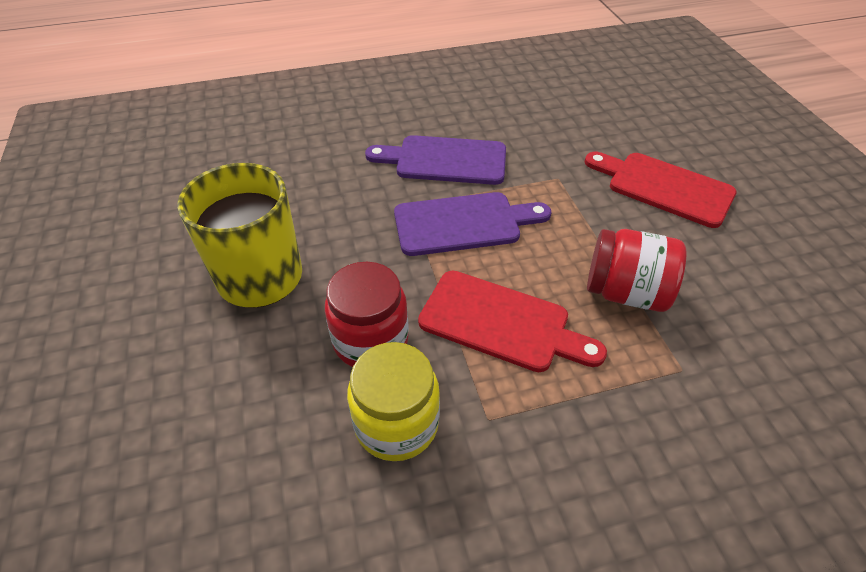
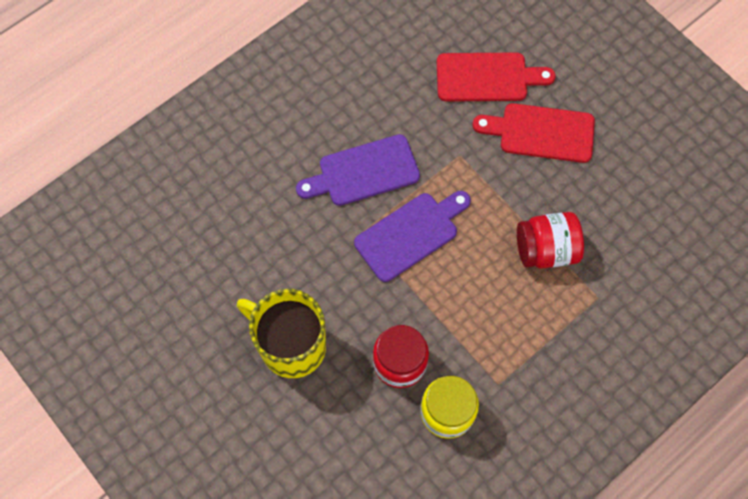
camera: 25 degrees left, 20 degrees up
(501, 322) = (476, 311): red cutting board -> red cutting board (487, 77)

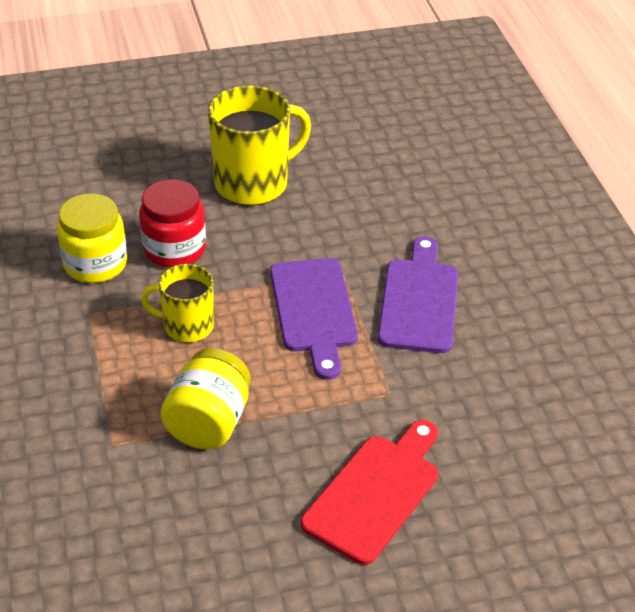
camera: 115 degrees right, 25 degrees down
(472, 309) = (187, 326): none -> yellow mug
(487, 77) = (495, 471): red cutting board -> none
(546, 250) = (208, 422): red jar -> yellow jar

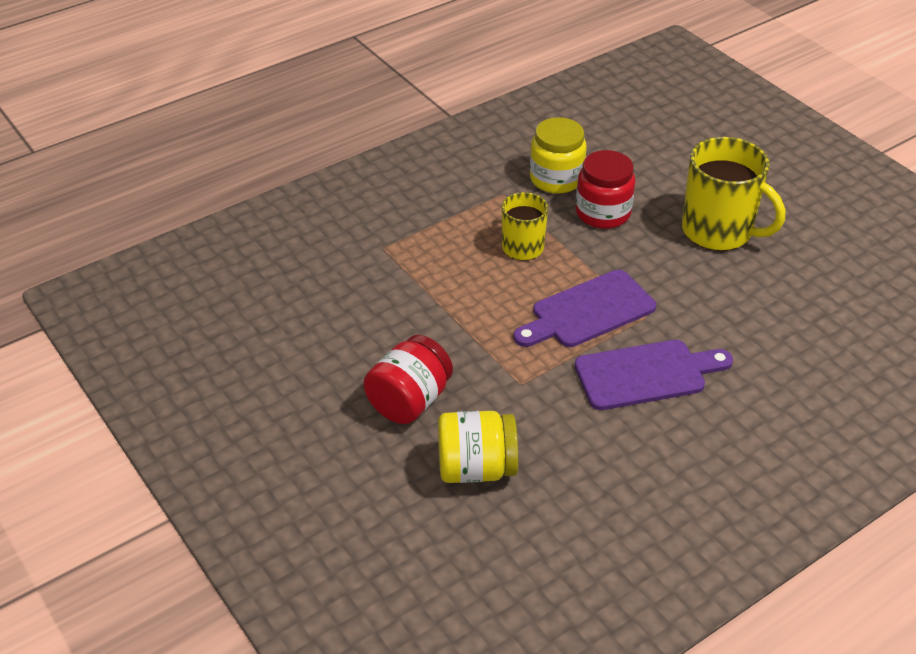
camera: 70 degrees right, 0 degrees up
(208, 422) = (430, 288): yellow jar -> yellow jar (476, 468)
(375, 493) = (409, 401): red cutting board -> red jar

